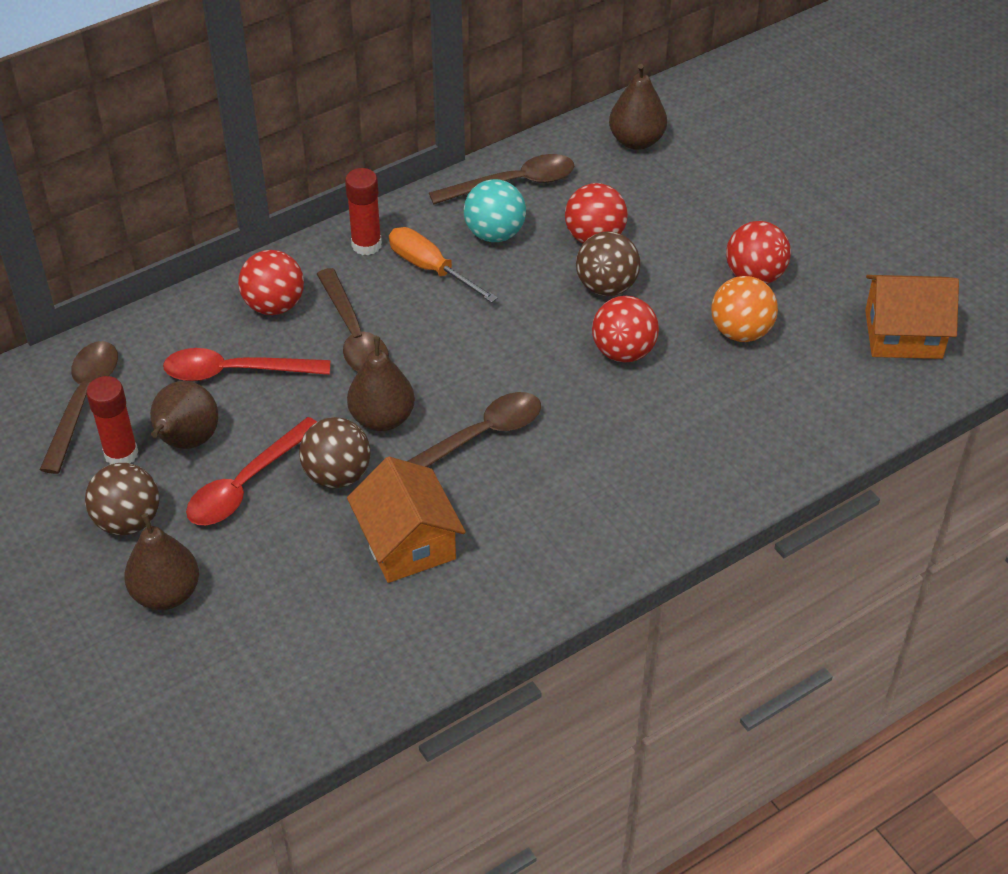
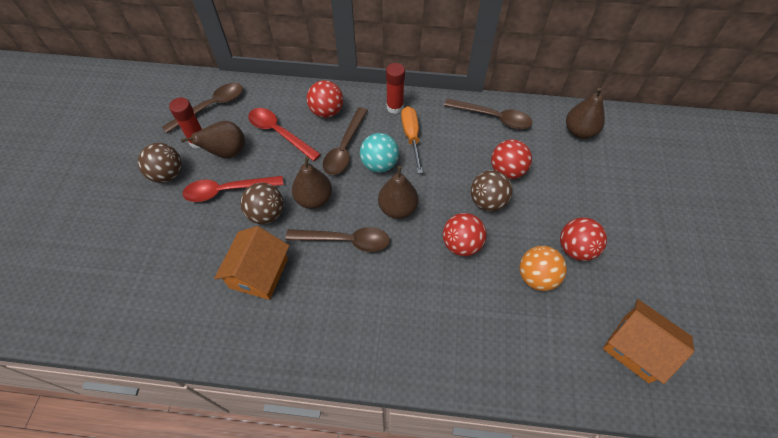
camera: 40 degrees right, 10 degrees up
(166, 593) = (144, 220): brown pear -> brown pear (398, 208)
(494, 234) = (459, 138): turquoise ball -> turquoise ball (379, 164)

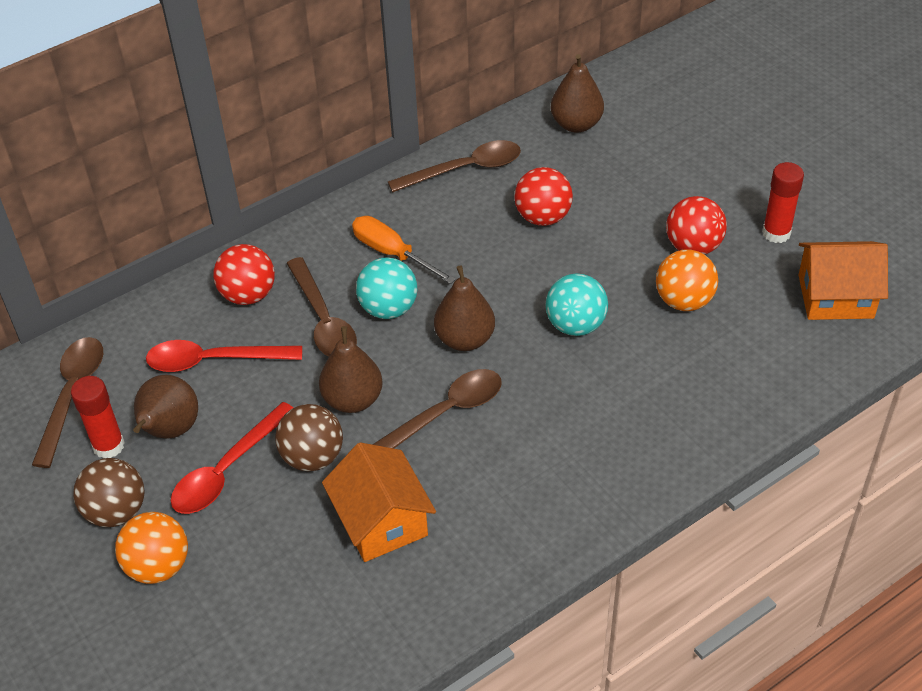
camera: 40 degrees left, 10 degrees down
(153, 214) = (158, 566): none -> orange ball
(394, 107) = (332, 233): red glue stick -> red glue stick (776, 233)
(461, 244) = (575, 325): red ball -> turquoise ball
(487, 202) = (556, 263): brown ball -> none

